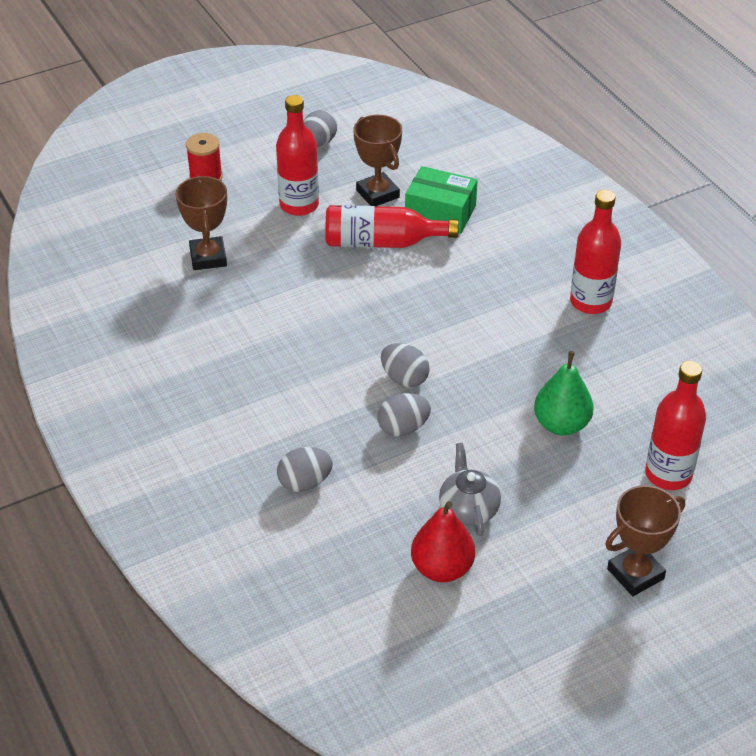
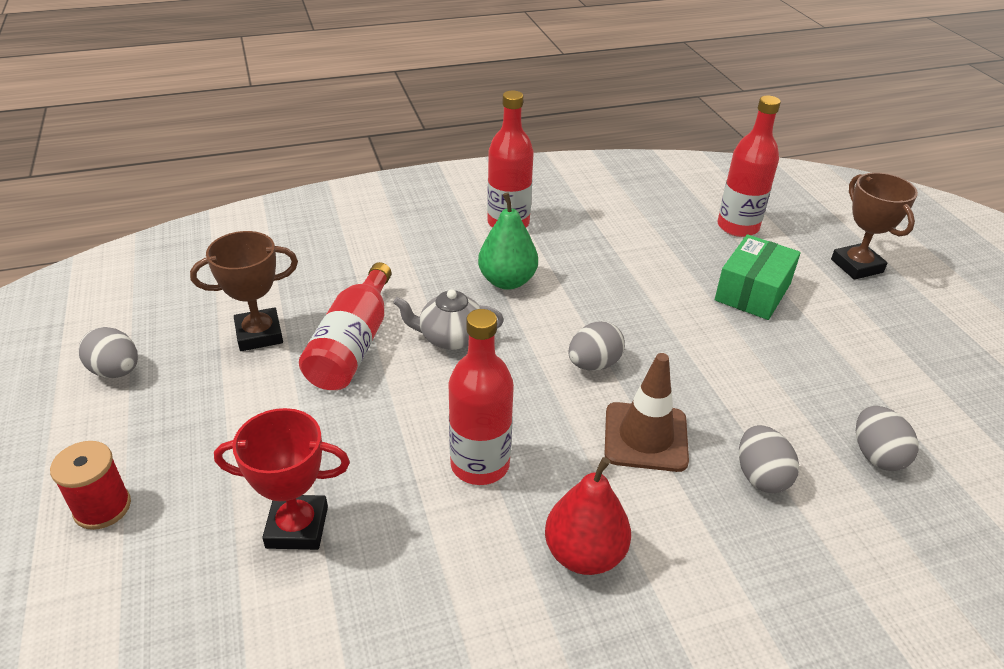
camera: 80 degrees left, 5 degrees down
(208, 257) = (297, 527): brown trophy -> red trophy
(299, 205) = (236, 409): red bottle -> red bottle (480, 464)
(329, 414) = (645, 437): none -> brown traffic cone
(403, 428) = (672, 378): grey egg -> grey egg (876, 455)
(440, 213) = (324, 291): green box -> green box (752, 292)
(442, 568) = (875, 382): red pear -> red pear (584, 554)
(468, 509) = (791, 350): grey teapot -> grey teapot (450, 338)
(561, 424) = (674, 271): green pear -> green pear (507, 281)

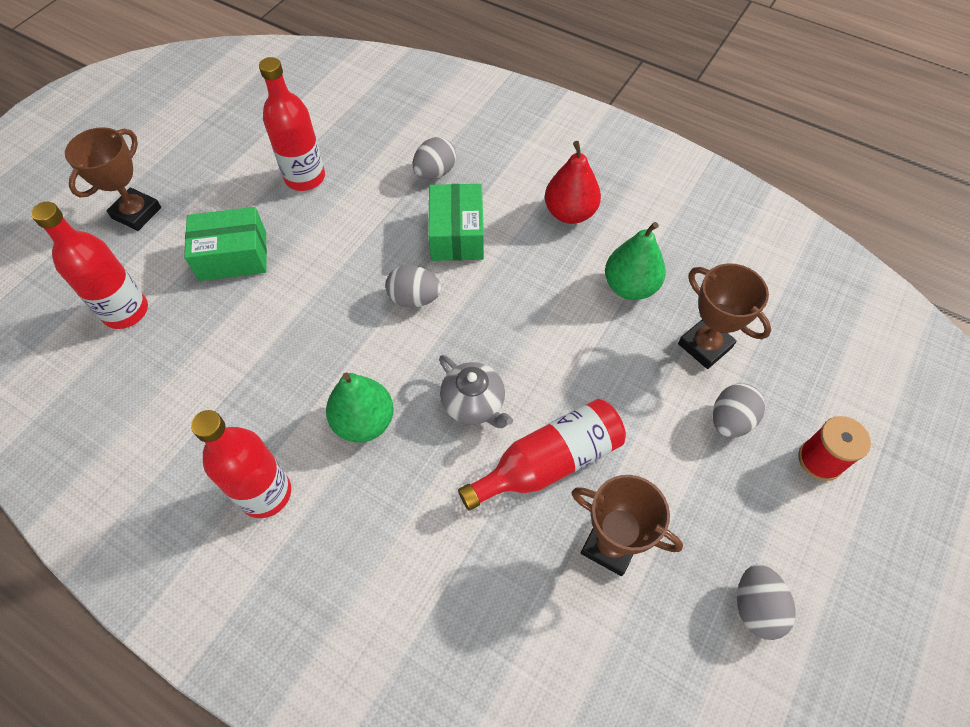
camera: 130 degrees left, 20 degrees up
(297, 527) = (705, 345): red trophy -> brown trophy
(430, 525) = (630, 286): none -> green pear
(480, 464) = (566, 296): red bottle -> red bottle (305, 177)
(645, 437) = (457, 234): brown traffic cone -> green box
(876, 455) = (366, 135): grey egg -> grey egg (730, 420)

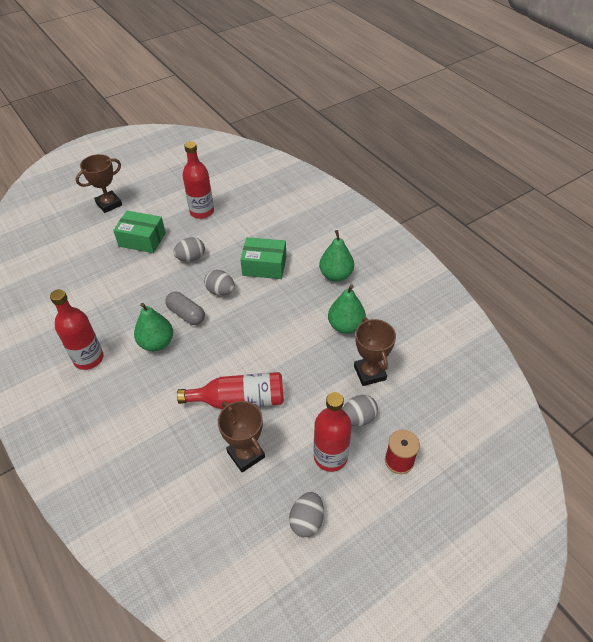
camera: 25 degrees right, 10 degrees down
(125, 311) = (76, 249): red bottle -> red bottle (330, 457)
(383, 356) = (186, 314): none -> grey capsule
(435, 172) = (273, 230): grey egg -> grey egg (191, 258)
(457, 234) = (264, 266): green box -> green box turned 75 degrees clockwise
(474, 404) = (218, 355): grey teapot -> none
(570, 213) = (336, 275): red pear -> green pear

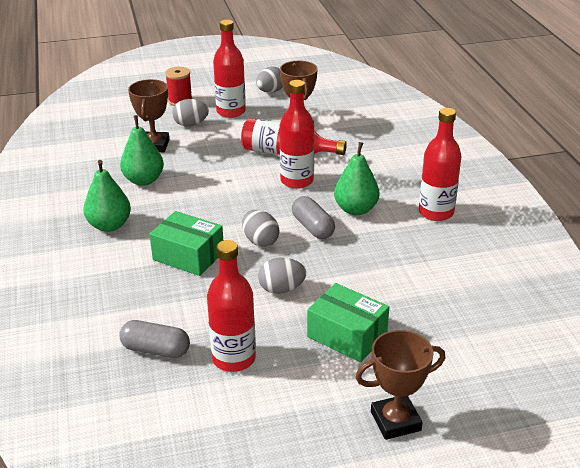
camera: 160 degrees left, 15 degrees down
(216, 363) = (297, 181): none -> red bottle
(246, 206) = (155, 350): none -> grey capsule

